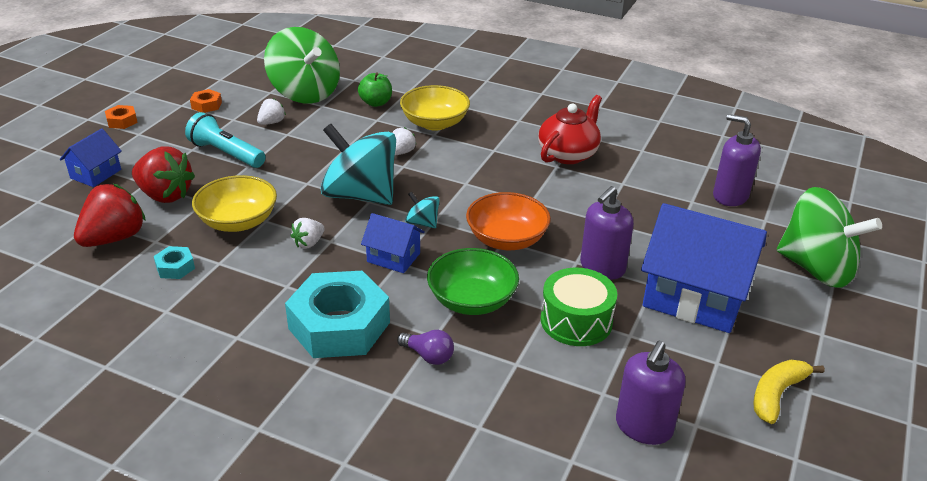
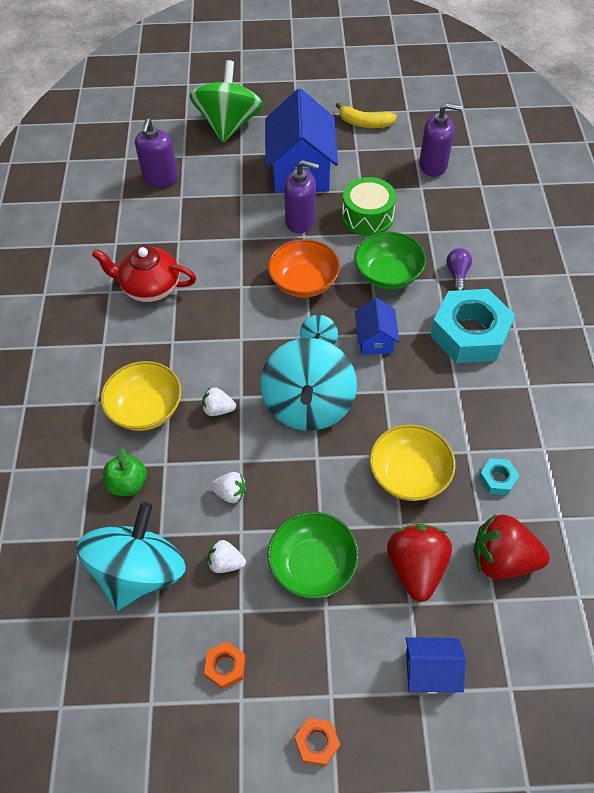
camera: 115 degrees left, 20 degrees up
(226, 154) = (313, 565): turquoise flashlight -> green bowl
(305, 93) = (139, 572): green spinning top -> turquoise spinning top
(309, 243) = (398, 404): white strawberry -> white strawberry (230, 493)

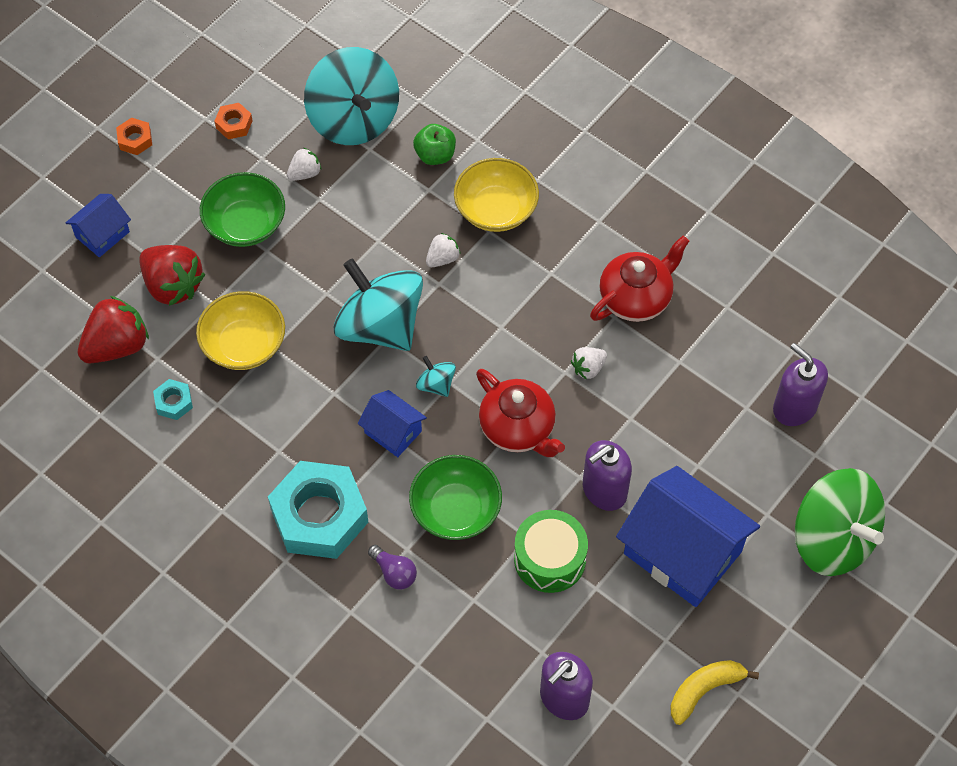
camera: 130 degrees right, 5 degrees up
(230, 493) = (357, 214): white strawberry -> white strawberry (588, 368)
(304, 282) = (518, 428): orange bowl -> red teapot

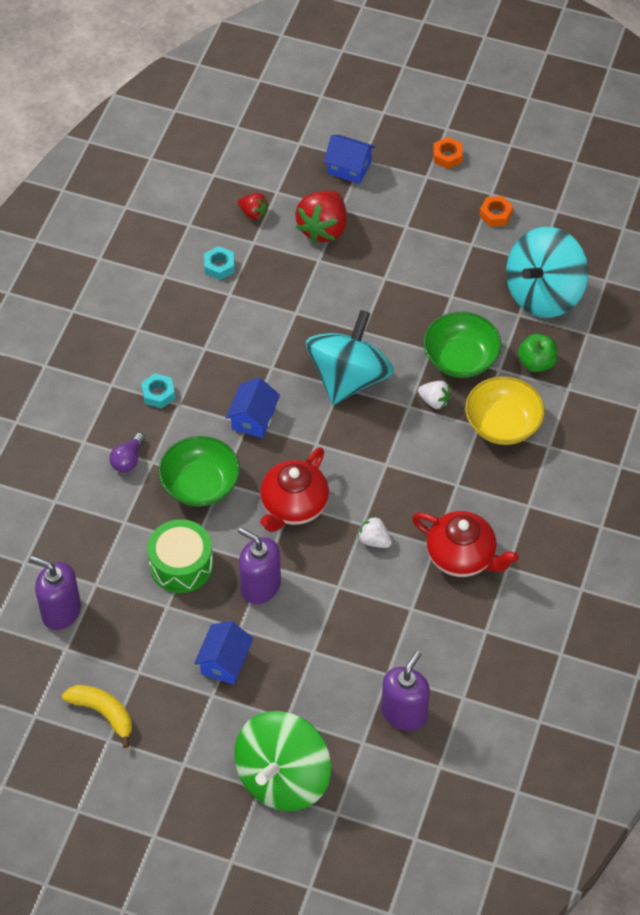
camera: 70 degrees right, 5 degrees down
(117, 346) = (253, 213): red strawberry -> red strawberry, size x0.52
(244, 344) = (290, 293): yellow bowl -> none
(245, 224) = (403, 255): green bowl -> green bowl (460, 358)
(305, 173) = (472, 278): white strawberry -> none
(319, 516) = (158, 394): turquoise nut -> turquoise nut, size x0.42
(436, 384) = (310, 434): turquoise spinning top -> none
(682, 552) = (224, 662): blue house -> blue house, size x0.50

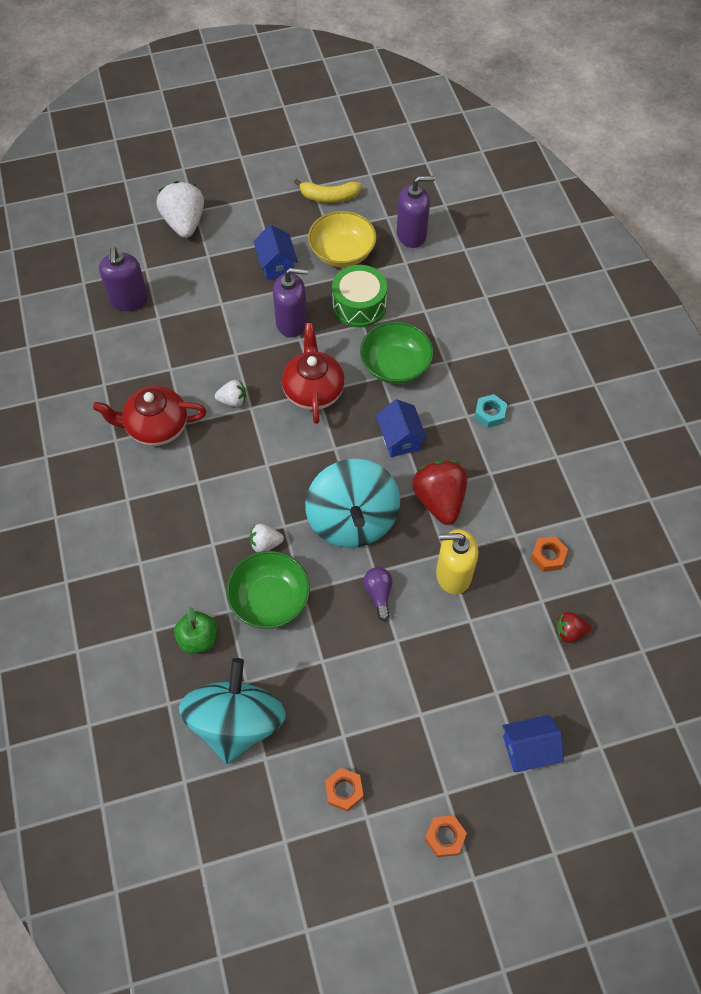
camera: 145 degrees right, 5 degrees up
(128, 460) = (463, 352): purple light bulb -> purple light bulb (379, 594)
(219, 266) = (548, 556): turquoise nut -> orange nut
(283, 777) = (184, 223): green spinning top -> white strawberry
(303, 295) = (453, 574): none -> yellow soap dispenser
(323, 229) = (493, 657): red strawberry -> red strawberry (439, 500)
(503, 424) = (192, 558): yellow bowl -> yellow bowl (342, 253)

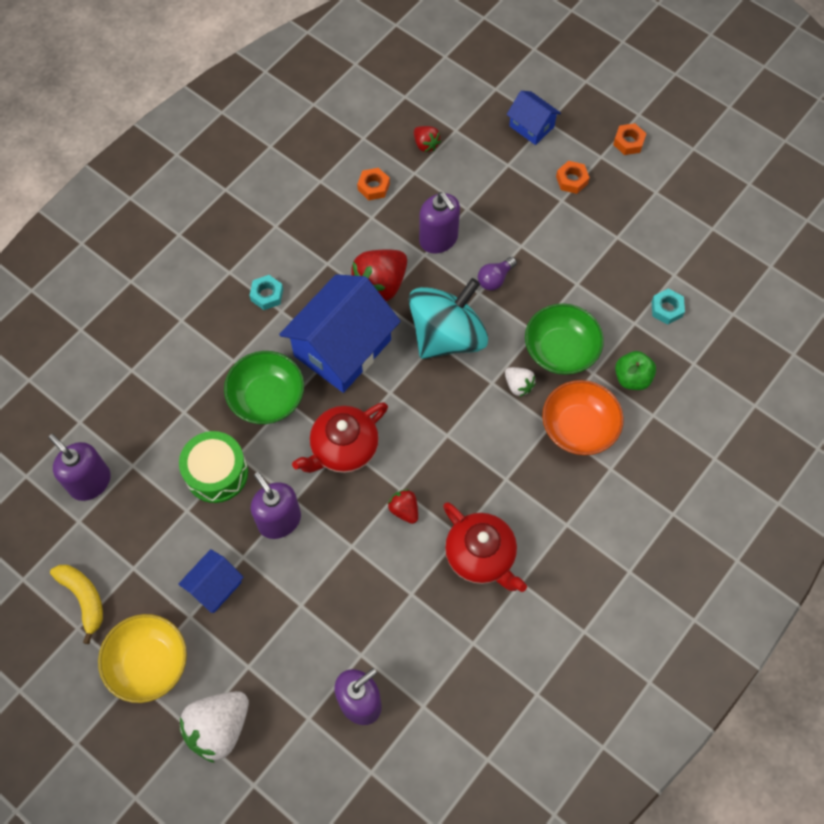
camera: 125 degrees left, 5 degrees up
(192, 564) = (579, 427): none -> orange bowl
(233, 400) = (404, 510): white strawberry -> red strawberry
(236, 722) = (666, 309): turquoise spinning top -> turquoise nut
(342, 253) = (157, 533): yellow bowl -> yellow bowl (148, 663)
(344, 790) = (651, 214): orange nut -> orange nut (572, 180)
(400, 438) = (342, 348): blue house -> blue house, size x2.00
(453, 574) = (438, 239): yellow soap dispenser -> purple soap dispenser

